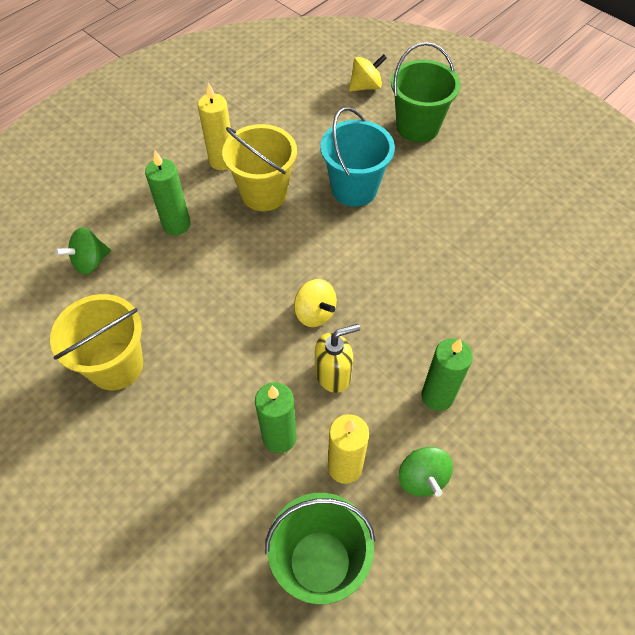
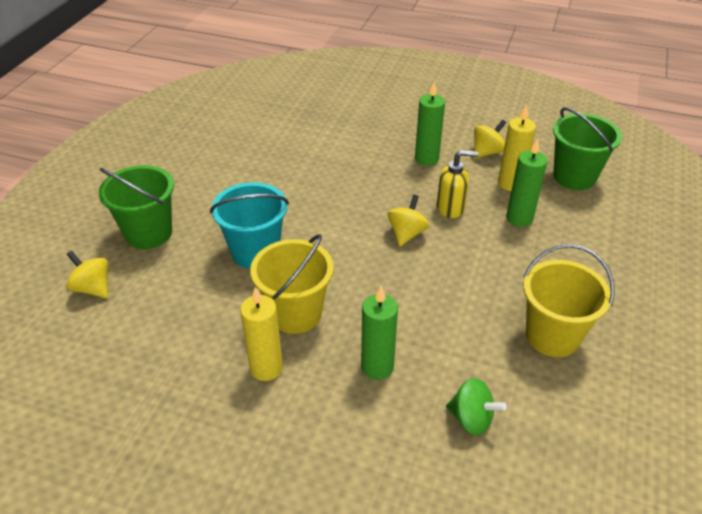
camera: 115 degrees left, 15 degrees down
(333, 375) = (451, 208): yellow soap dispenser -> yellow soap dispenser turned 135 degrees clockwise
(422, 478) = (487, 152): green spinning top -> yellow spinning top

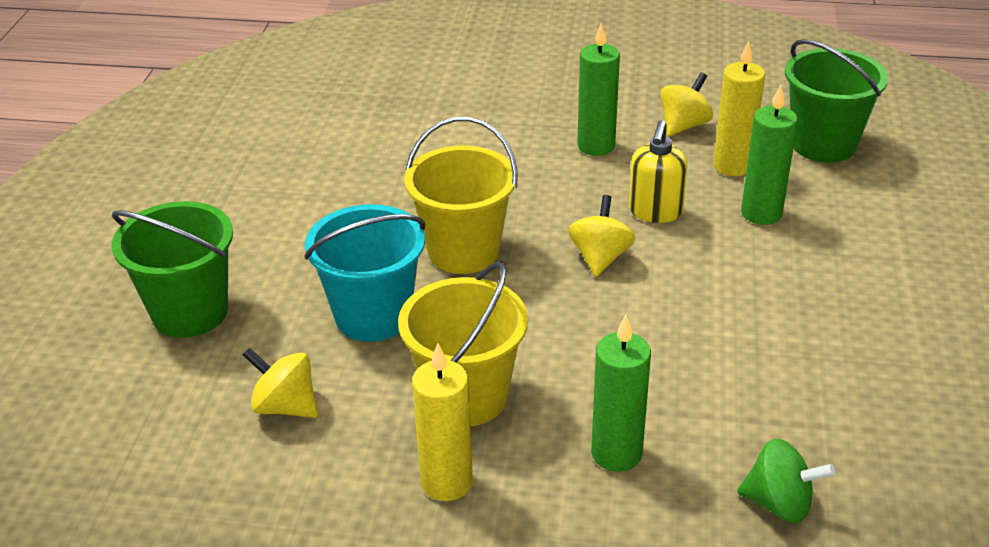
camera: 10 degrees left, 5 degrees down
(93, 288) = (125, 407): yellow spinning top -> yellow spinning top (285, 406)
(451, 208) = (655, 212): yellow soap dispenser -> yellow soap dispenser turned 120 degrees clockwise
(552, 336) = (860, 370): yellow bucket -> yellow bucket (463, 251)

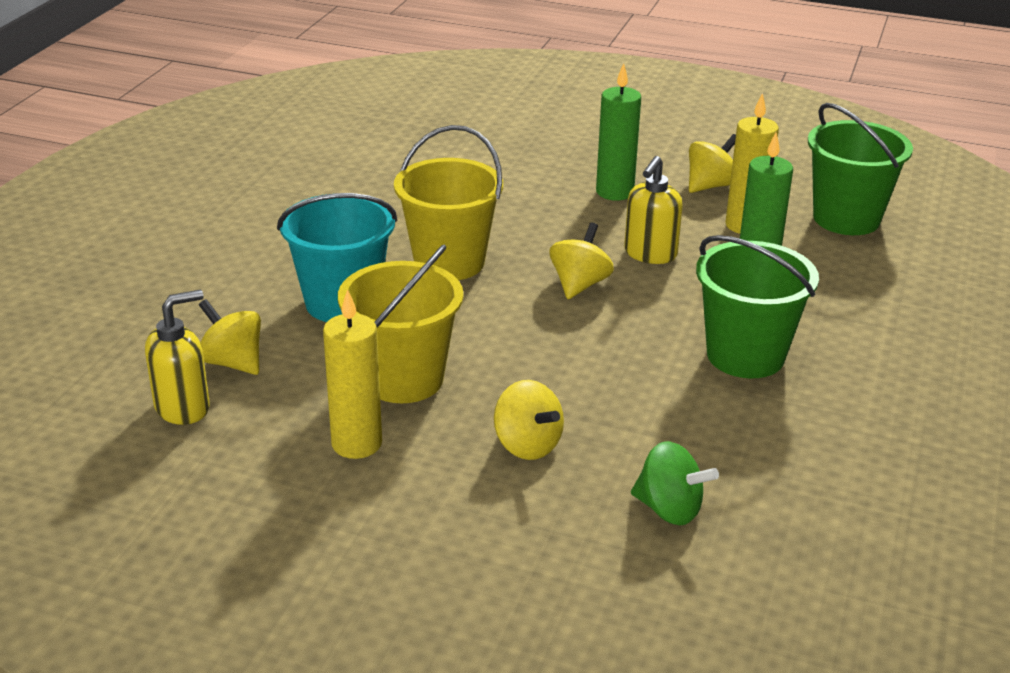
camera: 10 degrees right, 5 degrees down
(190, 312) = (176, 277): green bucket -> green bucket (745, 355)
(252, 470) = (183, 408): none -> yellow soap dispenser
(616, 453) = (527, 445): green candle -> yellow spinning top

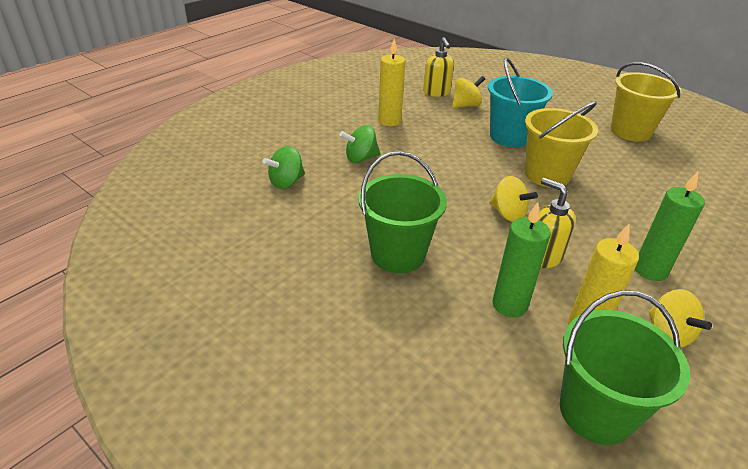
camera: 110 degrees right, 5 degrees up
(403, 379) = (432, 139): yellow bucket -> yellow bucket (630, 131)
(527, 445) = (360, 158): yellow spinning top -> green spinning top

